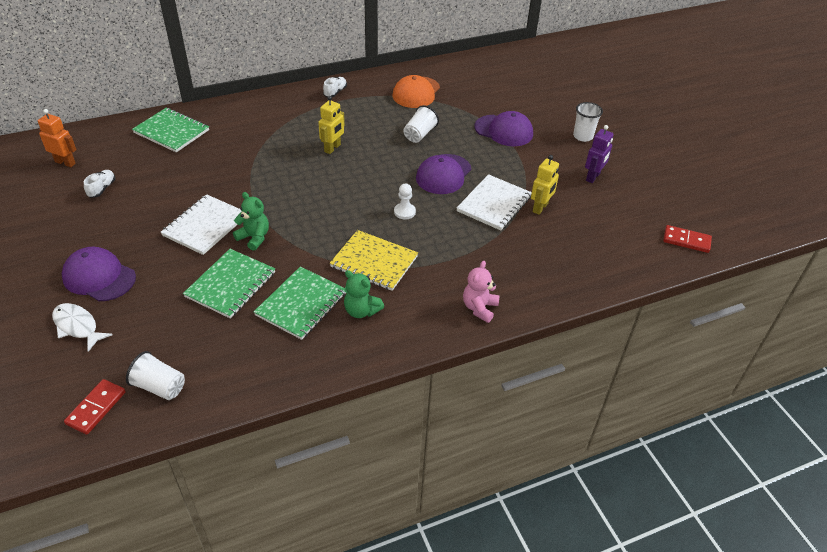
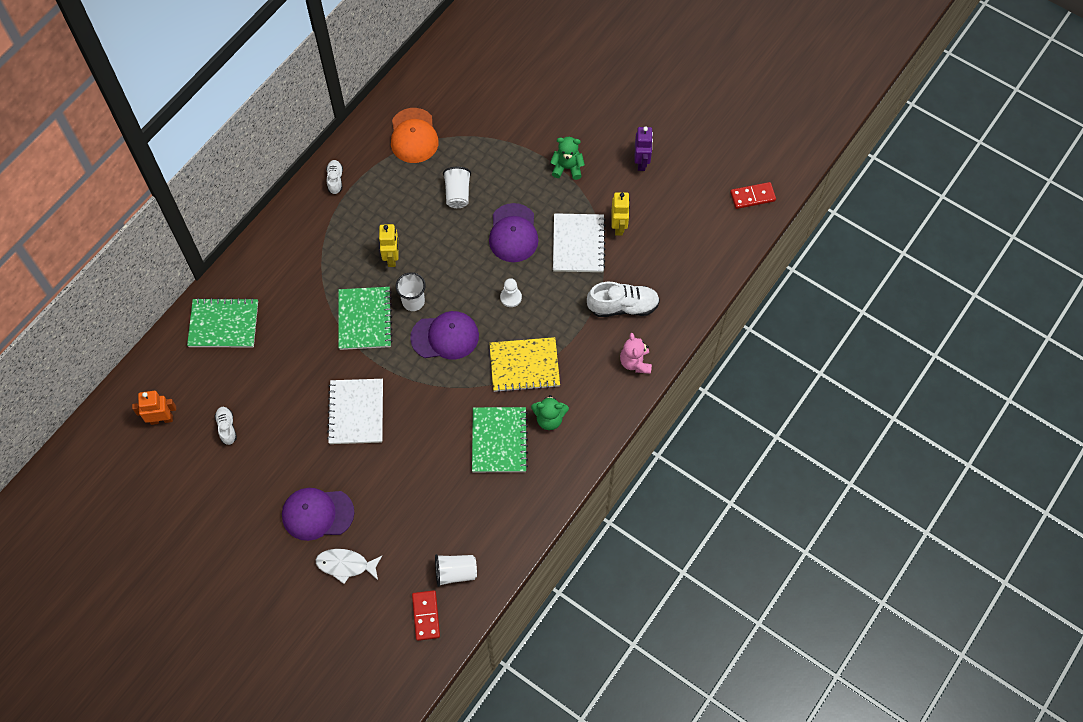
camera: 30 degrees left, 20 degrees up
(231, 285) = (429, 456): green notebook -> green notebook (365, 319)
(254, 238) = (408, 400): green teddy bear -> green teddy bear (567, 168)
(500, 262) = (623, 306): none -> white shoe
(504, 131) = (530, 144): purple cap -> purple cap (445, 337)
(583, 136) = (604, 112): white cup -> white cup (413, 301)

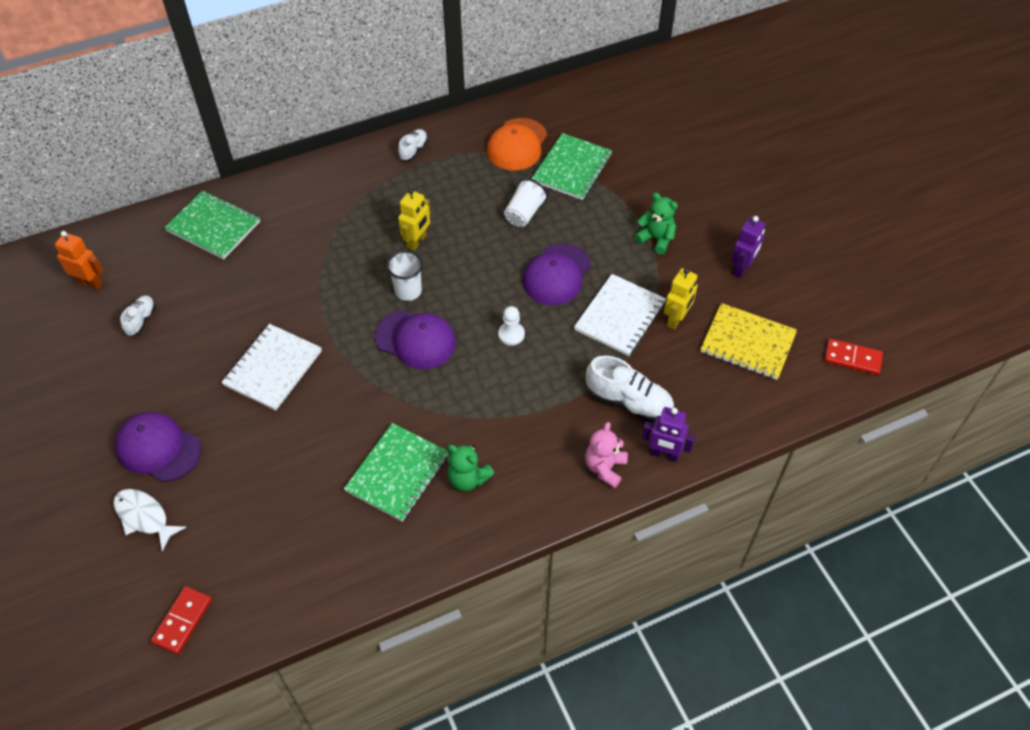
camera: 30 degrees right, 10 degrees down
(365, 319) = (348, 285): green notebook -> green notebook (572, 168)
(455, 572) = (249, 590): white cup -> none
(524, 366) = (478, 409): yellow notebook -> yellow notebook (747, 343)
(668, 333) = (664, 454): none -> purple robot

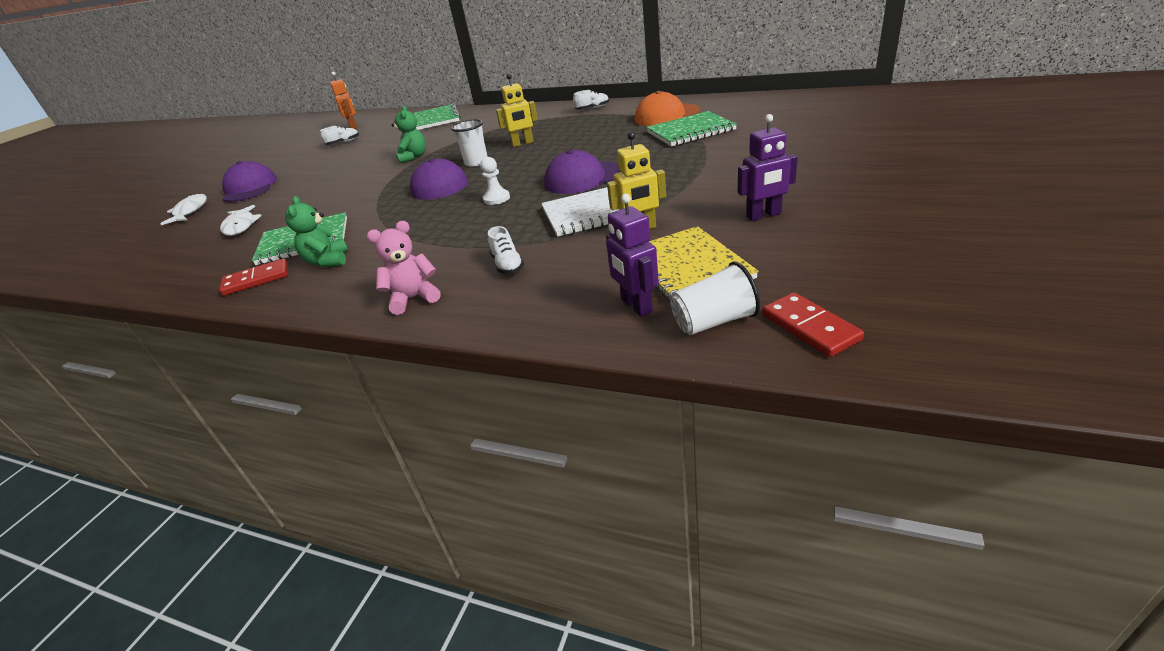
camera: 50 degrees right, 20 degrees down
(182, 621) = (104, 259): red domino -> red domino (256, 280)
(273, 368) = (351, 174): white notebook -> none
(276, 497) = (241, 226): none -> white fish
(524, 213) = (615, 145): white cup -> white cup (714, 321)
(629, 402) = (507, 265): white shoe -> white shoe, size x0.56
(656, 239) = (701, 178): green teddy bear -> green teddy bear (413, 157)
(664, 454) = (471, 312): purple robot -> purple robot (636, 306)

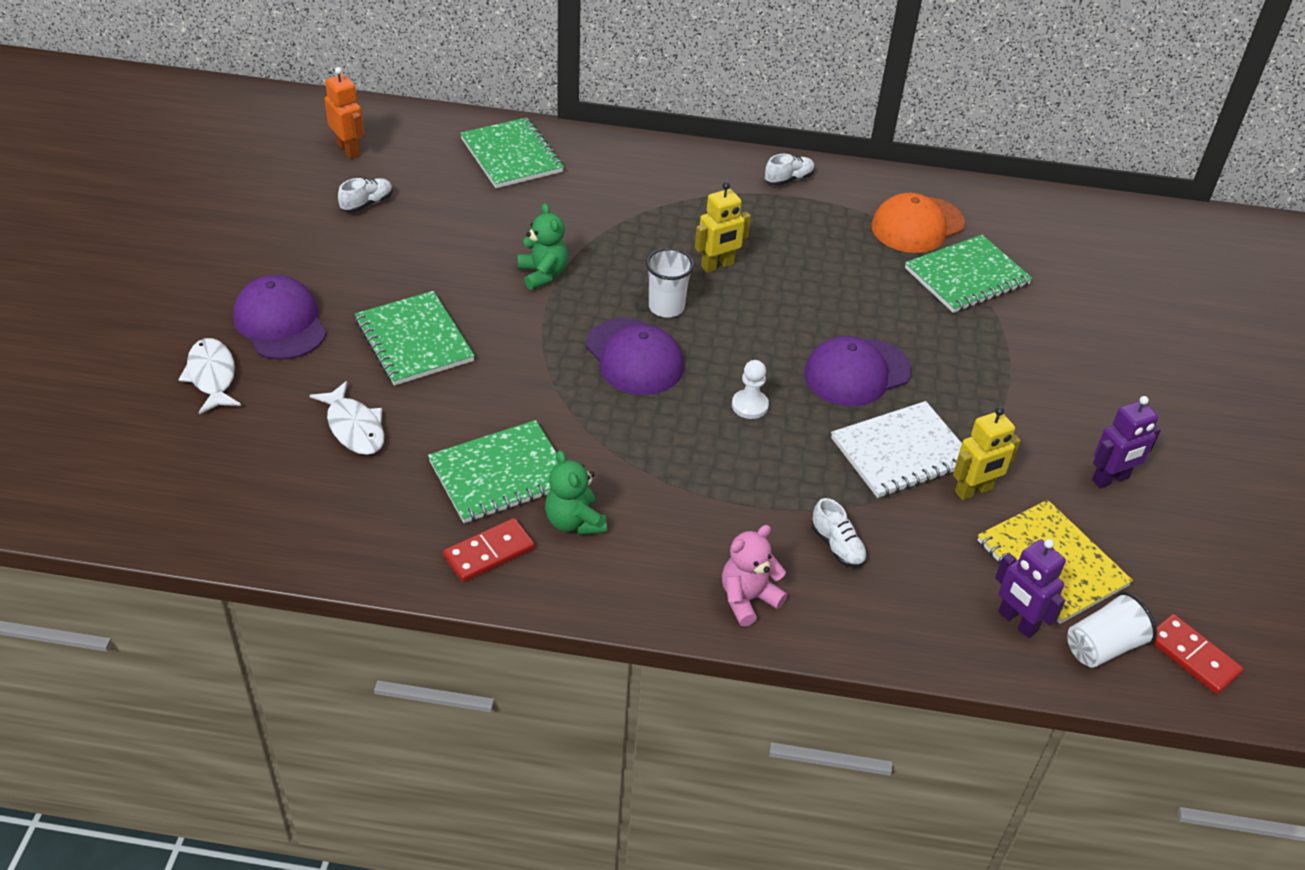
camera: 20 degrees left, 10 degrees up
(313, 189) = (414, 341): none -> green notebook

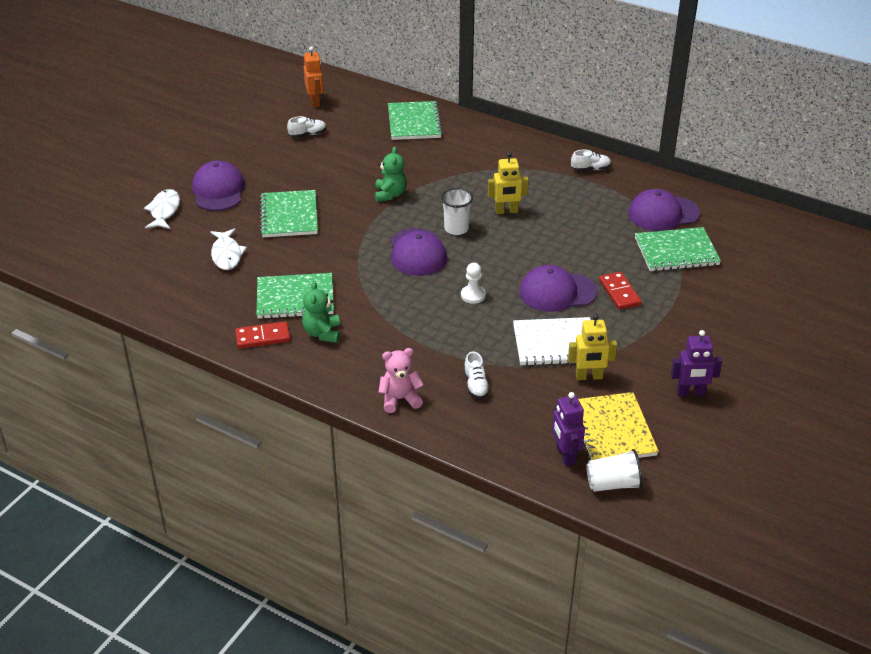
camera: 25 degrees right, 5 degrees down
(917, 225) = (663, 213): orange cap -> purple cap
(1192, 656) = (672, 506): red domino -> red domino (619, 293)

